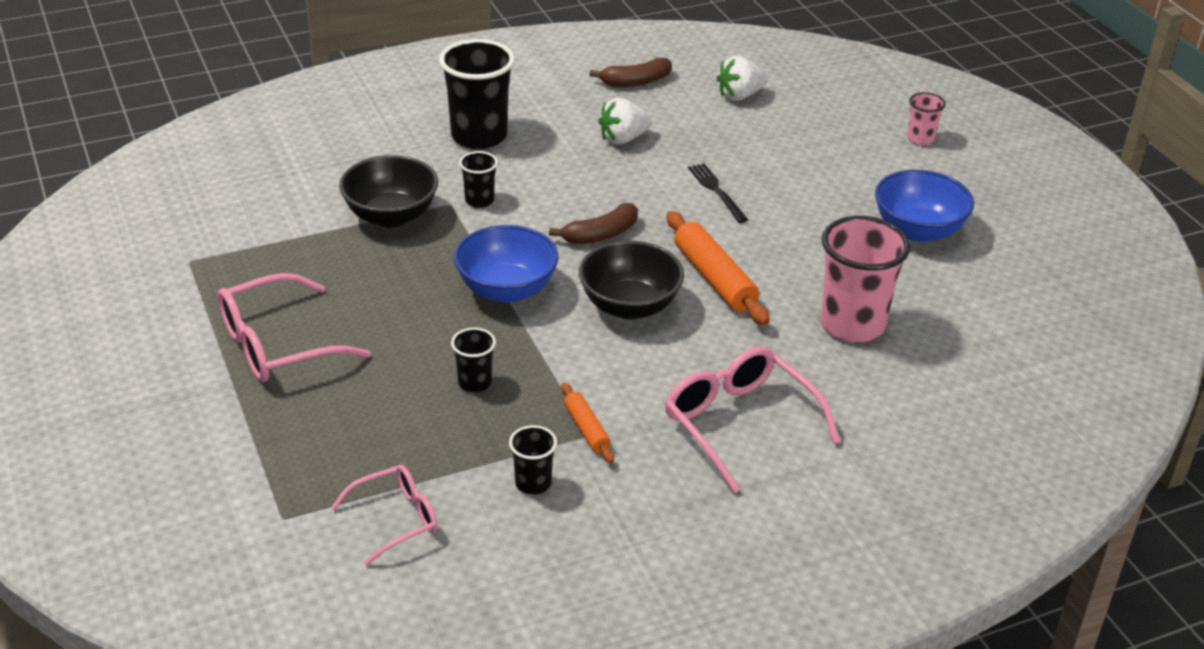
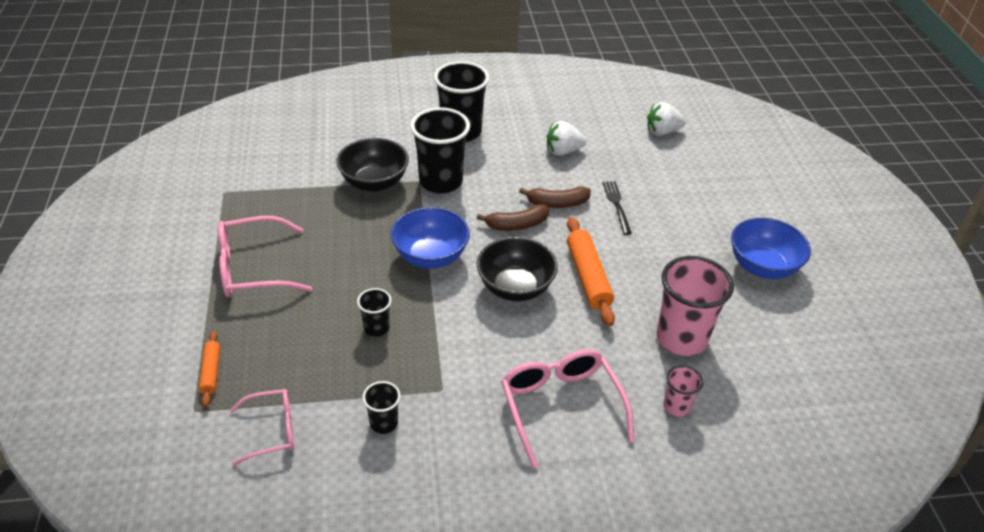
camera: 15 degrees right, 5 degrees up
(479, 200) = (440, 182): black cup -> black cup, size x2.03
(586, 429) = (442, 385): orange rolling pin -> orange rolling pin (211, 372)
(635, 82) = (589, 108): brown banana -> brown banana (557, 203)
(920, 139) = (790, 190): pink cup -> pink cup (676, 406)

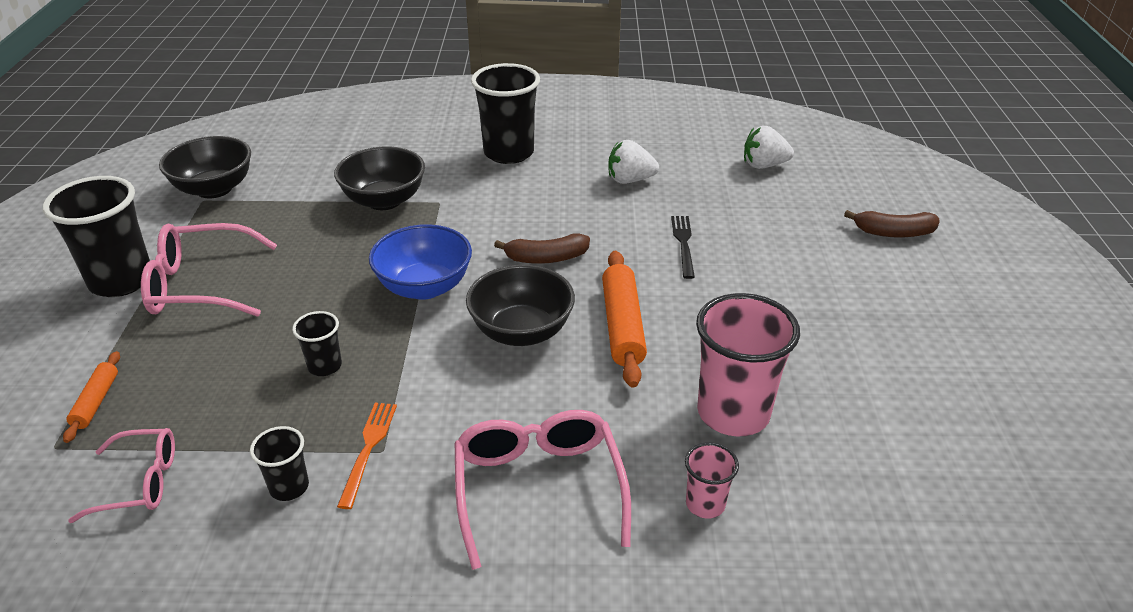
camera: 10 degrees right, 5 degrees down
(229, 181) = (214, 189): none -> black bowl
(431, 389) = (368, 449): none -> orange fork
(440, 182) = (466, 204): black cup -> black cup (121, 281)
(557, 203) = (606, 237): brown banana -> brown banana (893, 233)
(762, 266) = (868, 330): blue bowl -> none

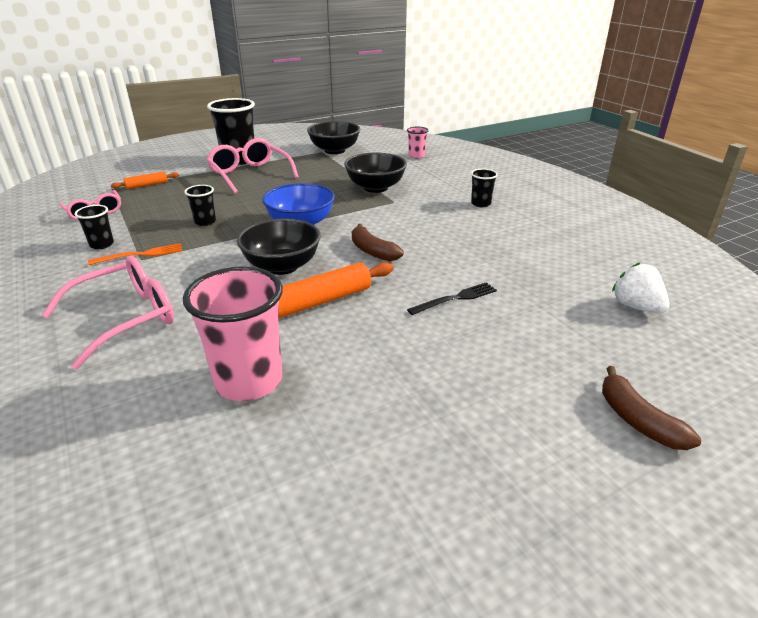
camera: 60 degrees right, 5 degrees down
(509, 153) = (480, 204): black cup -> black cup, size x0.49
(630, 180) = (513, 253): white strawberry -> none
(705, 504) = (132, 394): pink cup -> pink cup (416, 156)

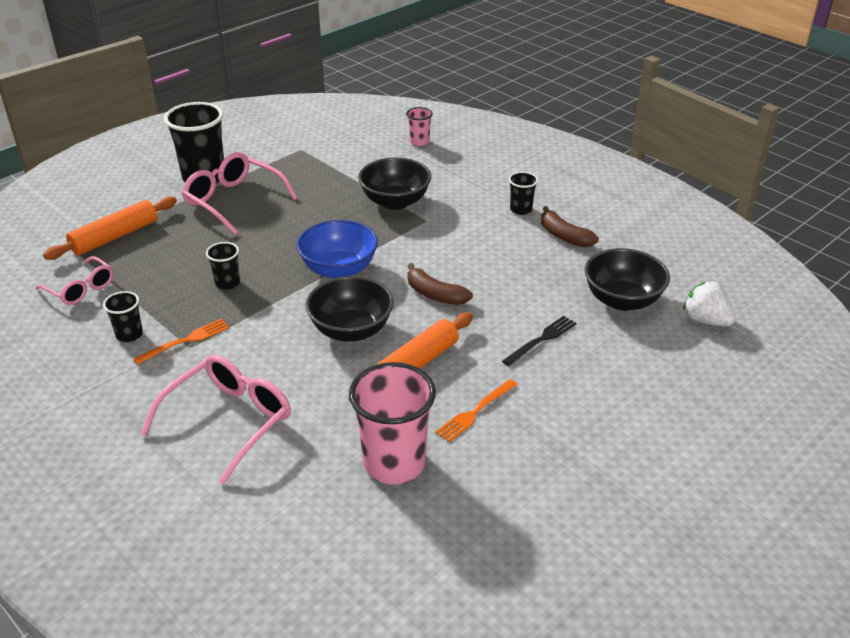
camera: 15 degrees left, 5 degrees up
(147, 185) = (115, 237): orange rolling pin -> orange rolling pin, size x1.80
(334, 150) = (316, 145): black bowl -> black bowl (622, 300)
(357, 349) = (475, 412): none -> orange fork
(637, 420) = (728, 433): brown banana -> brown banana (564, 236)

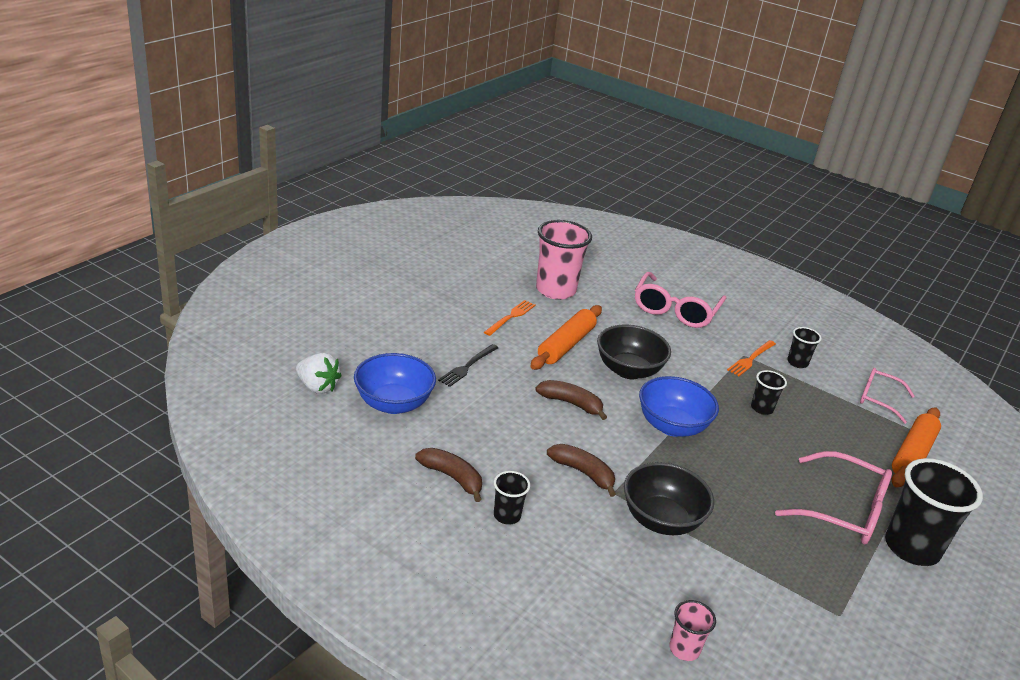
camera: 165 degrees right, 5 degrees down
(446, 235) = (583, 473): none -> brown banana
(622, 300) = (393, 403): black bowl -> blue bowl

